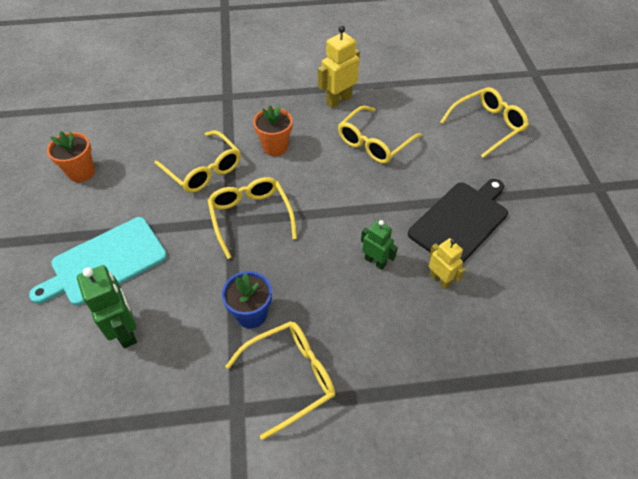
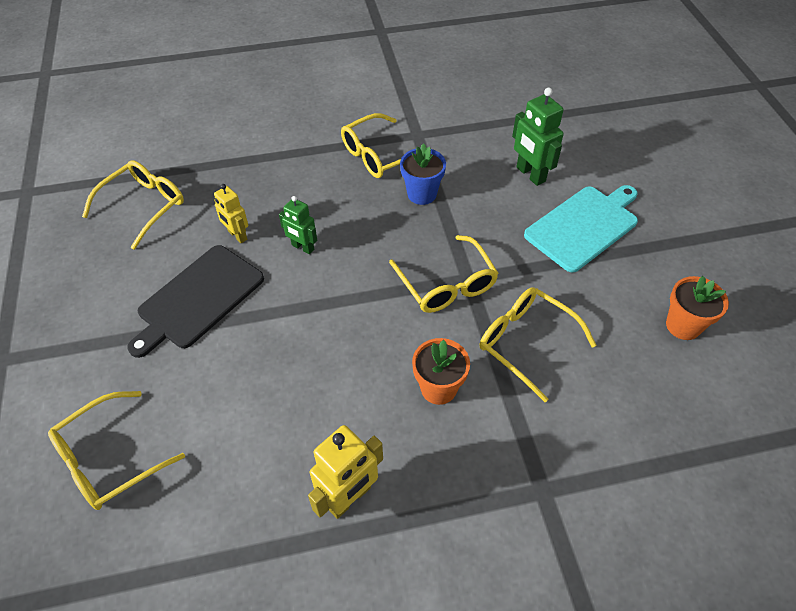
camera: 175 degrees right, 0 degrees up
(373, 143) = (295, 407): yellow glasses -> yellow glasses (145, 205)

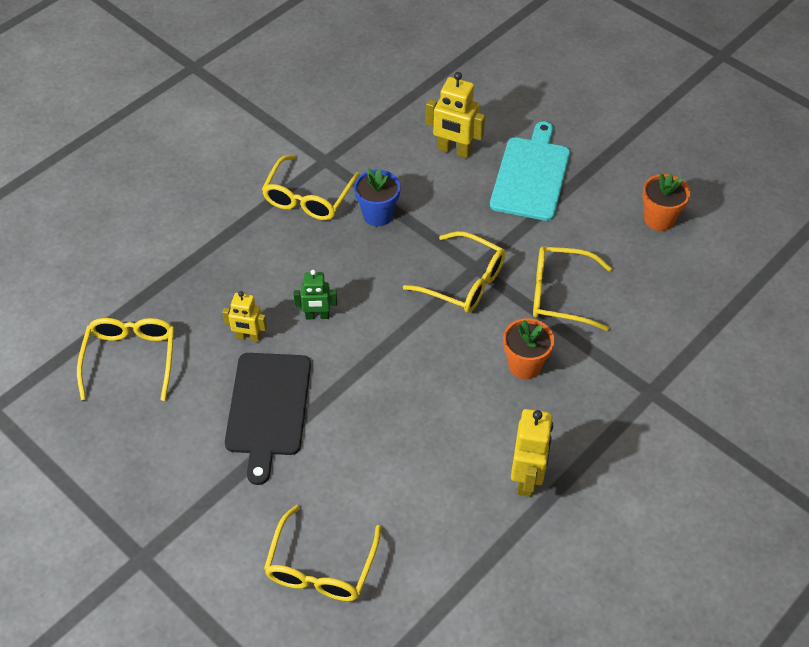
camera: 35 degrees left, 0 degrees up
(530, 174) = (454, 150): green robot -> yellow robot

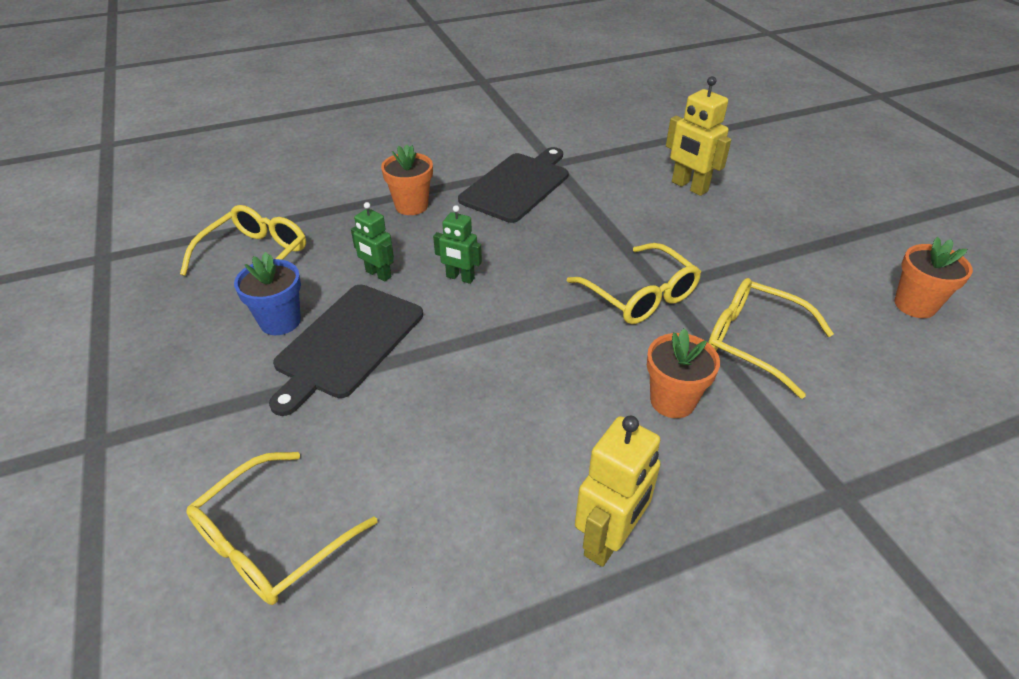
camera: 25 degrees right, 10 degrees down
(228, 255) = (411, 206): none -> orange flower pot
(248, 337) = (378, 274): yellow robot -> green robot
(307, 198) = (517, 185): yellow glasses -> black cutting board
(378, 215) = (579, 215): blue flower pot -> blue flower pot (280, 321)
(531, 175) = (766, 226): turquoise cutting board -> none

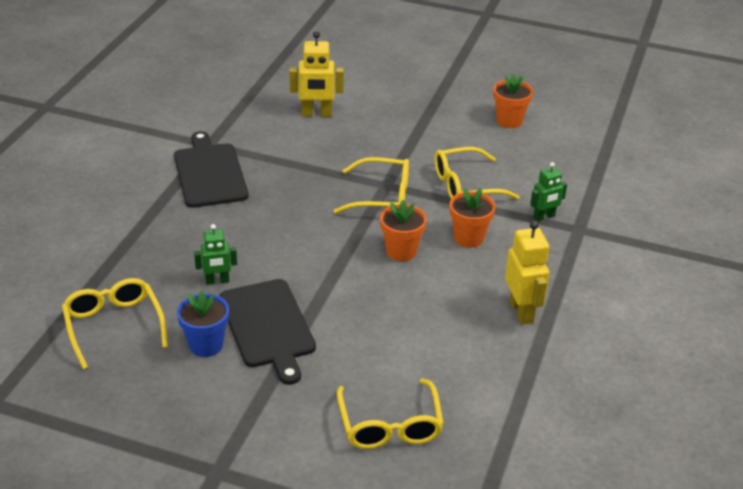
camera: 50 degrees left, 5 degrees down
(411, 206) = (161, 228): orange flower pot -> orange flower pot (401, 251)
(460, 278) = (270, 250): green robot -> green robot (544, 217)

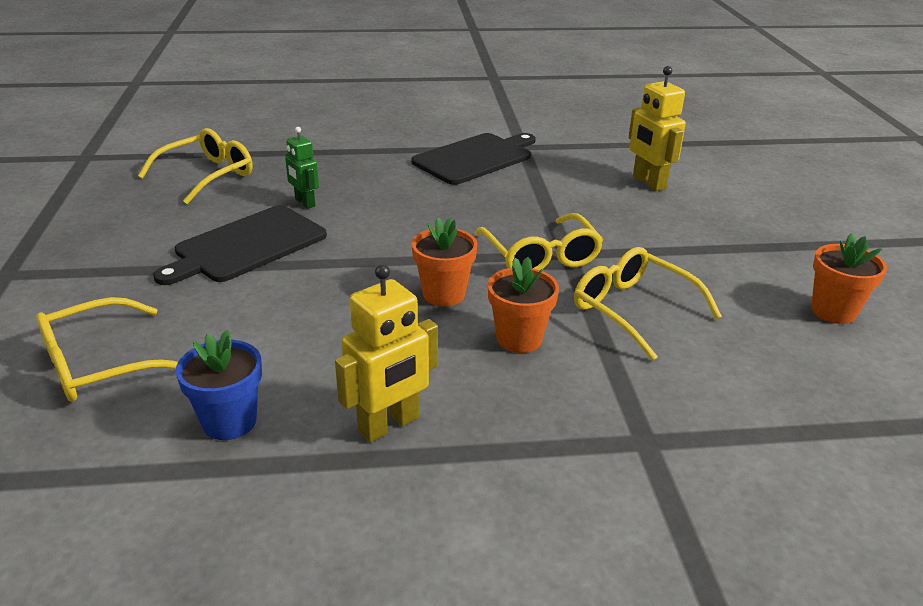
camera: 65 degrees right, 5 degrees down
(206, 345) = (200, 221): blue flower pot -> blue flower pot (229, 422)
(544, 217) = (638, 397): green robot -> none

